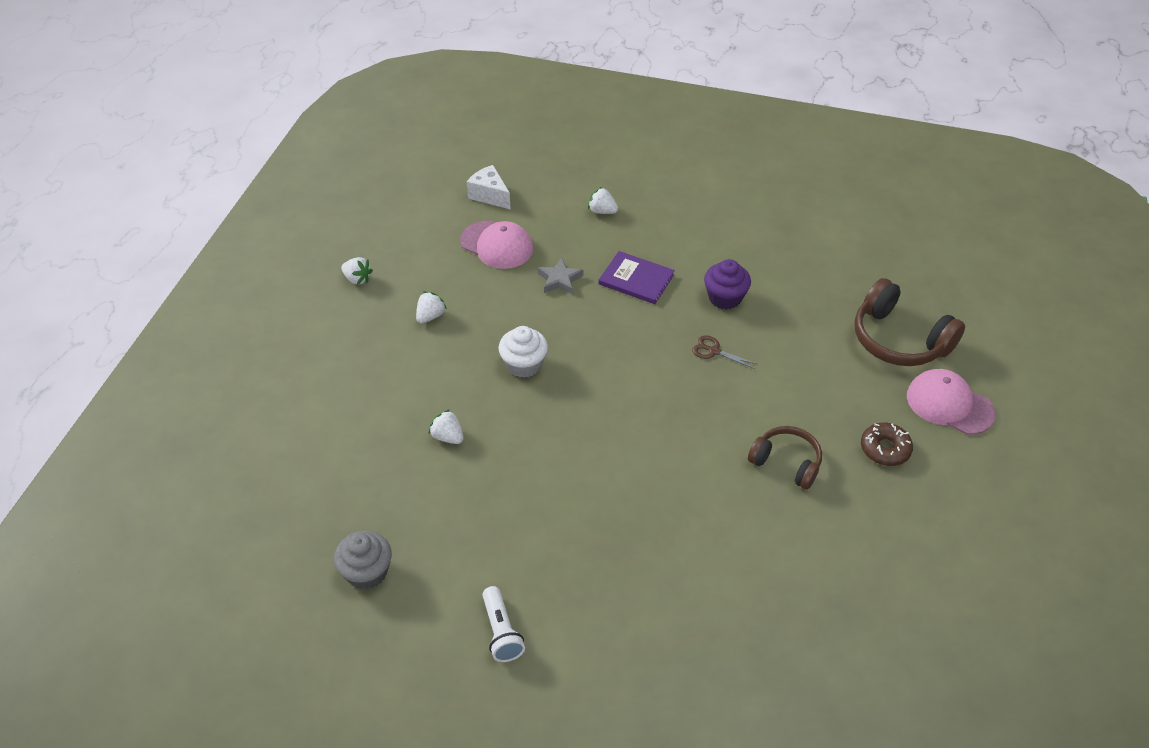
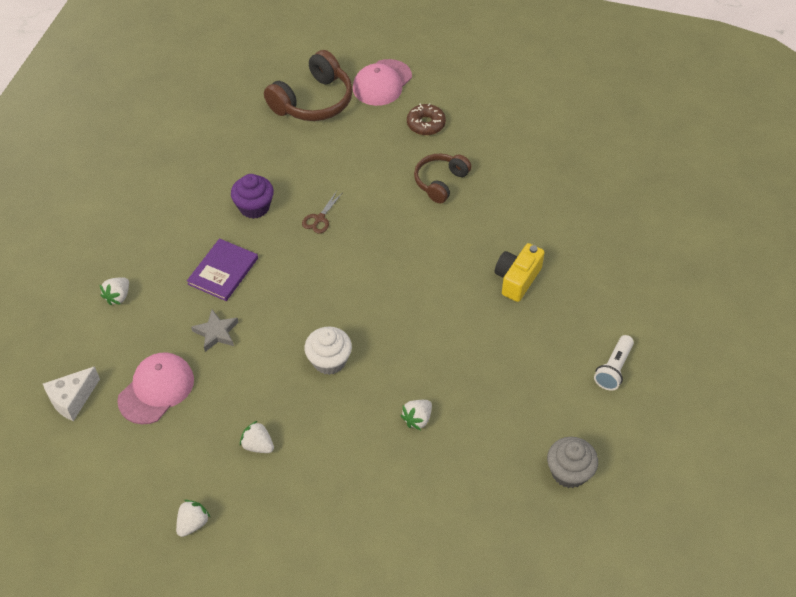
camera: 90 degrees left, 5 degrees up
(501, 632) = (613, 369): white flashlight -> white flashlight turned 135 degrees clockwise
(637, 536) = (517, 279): none -> yellow camera

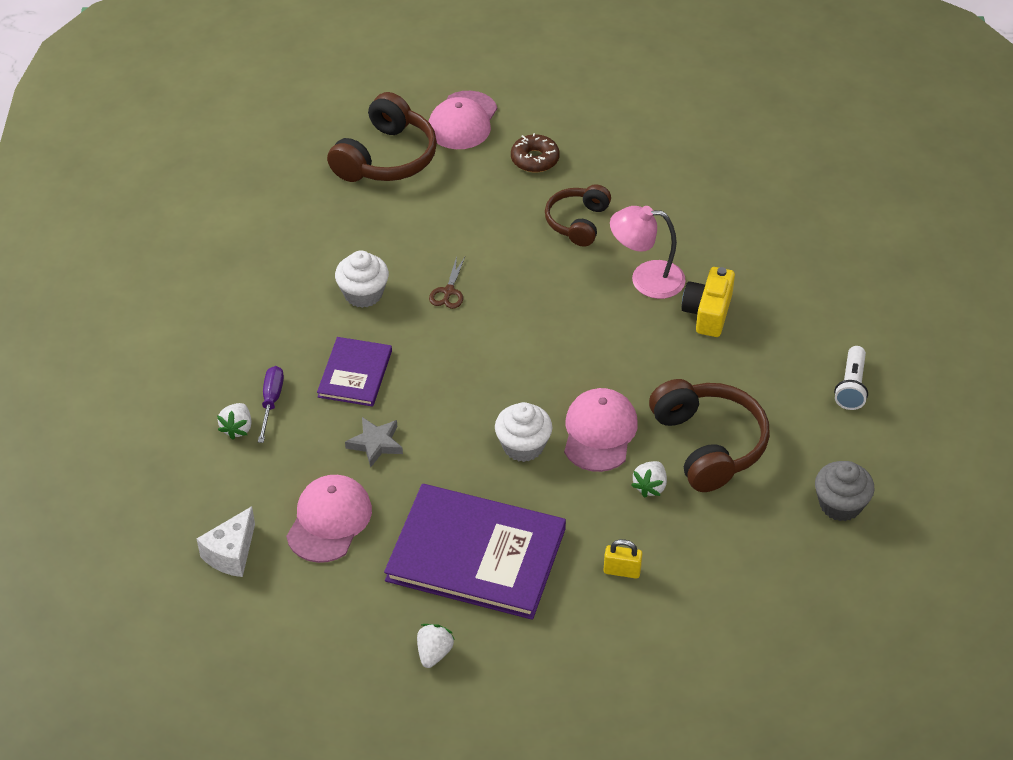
camera: 15 degrees left, 5 degrees down
(152, 280) = (271, 402): none -> purple screwdriver
(254, 207) = (363, 294): purple cupcake -> white cupcake
(258, 445) = (476, 554): white strawberry -> purple book
(368, 488) = (622, 571): none -> yellow padlock
(393, 363) = (599, 432): none -> pink cap
(477, 240) = (646, 279): none -> pink lamp
(478, 393) = (708, 444): none -> brown headphones

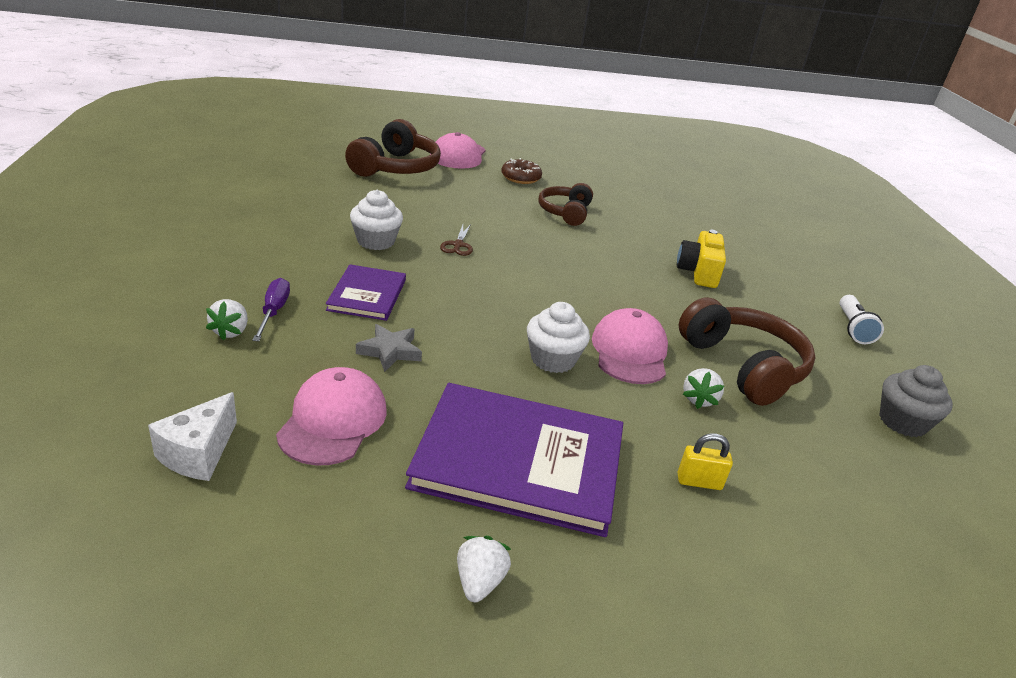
camera: 10 degrees left, 15 degrees down
(646, 279) = (635, 248): pink lamp -> none

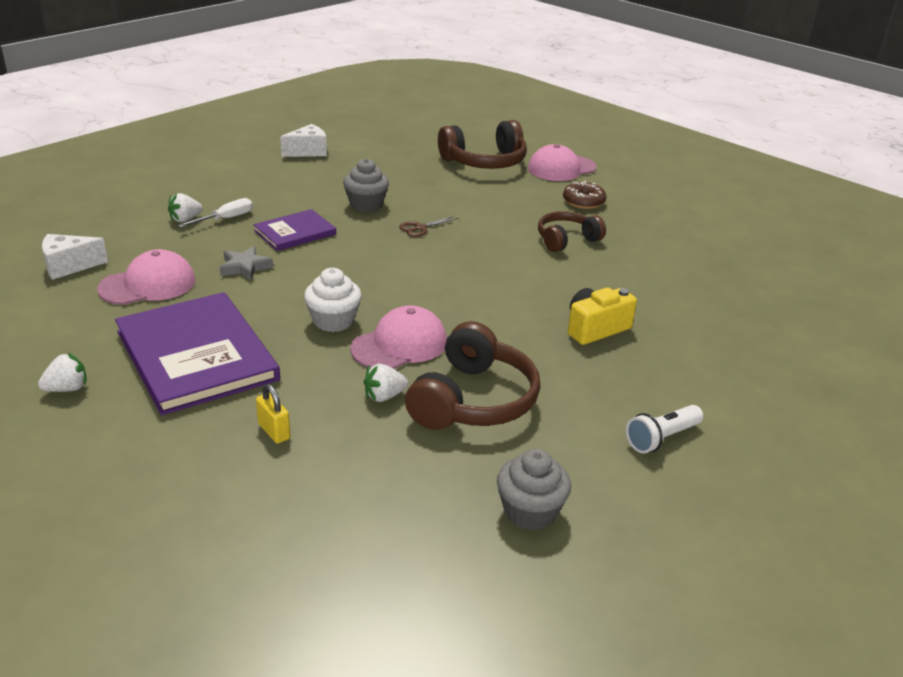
camera: 50 degrees right, 0 degrees up
(222, 209) = (308, 152): none -> white cheese
(274, 312) = (225, 219): purple screwdriver -> white screwdriver
(376, 241) = (366, 204): white cupcake -> grey cupcake

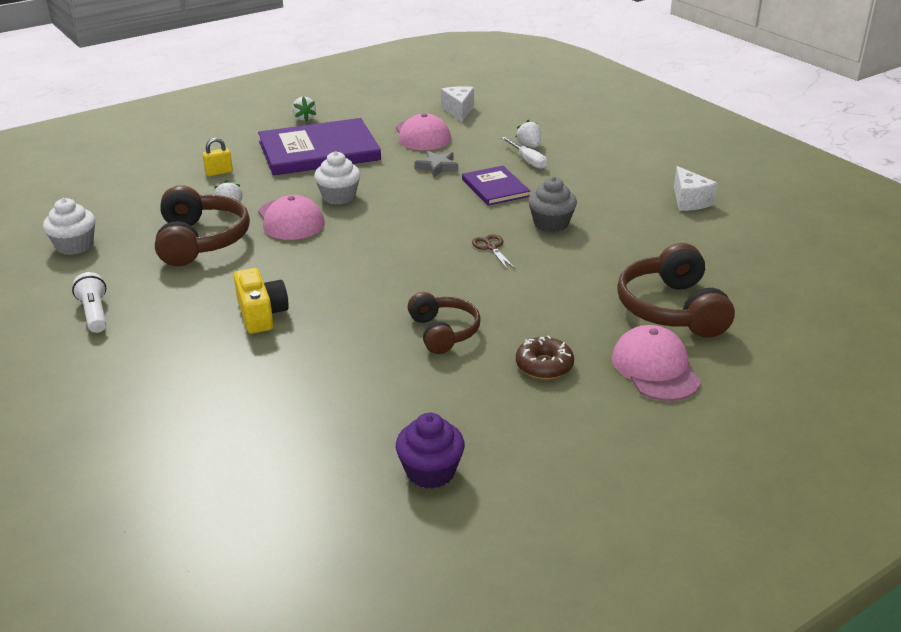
camera: 105 degrees right, 0 degrees up
(473, 400) = (201, 241): brown headphones -> brown headphones turned 135 degrees counterclockwise
(530, 511) = (75, 246): grey cupcake -> white cupcake
(724, 232) = (430, 472): none -> purple cupcake

